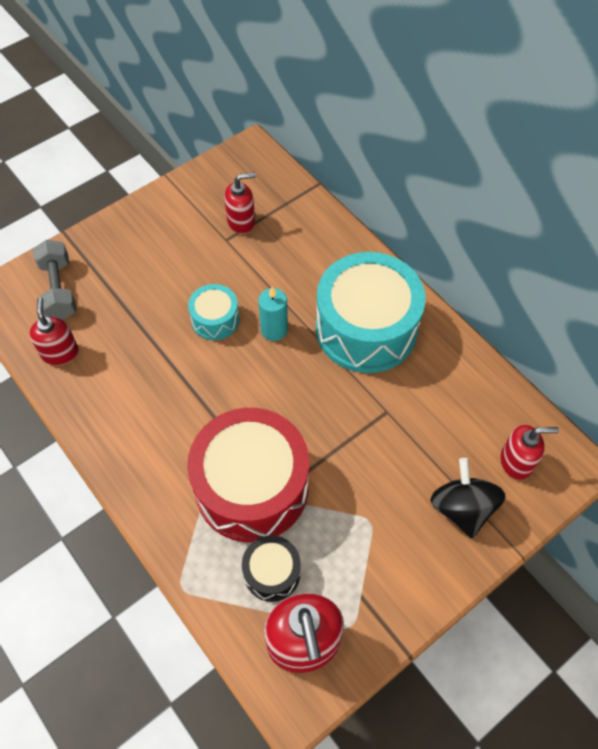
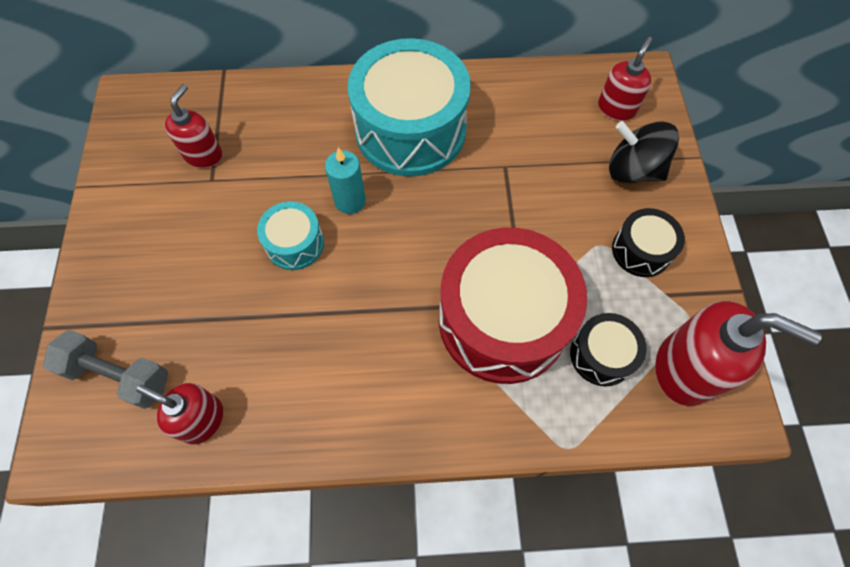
camera: 55 degrees left, 5 degrees up
(387, 554) = (641, 250): none -> black drum

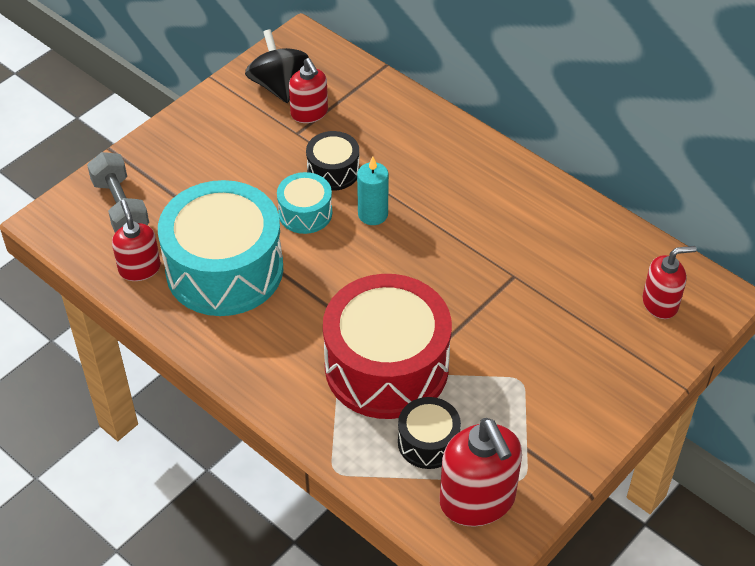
camera: 45 degrees right, 15 degrees down
(203, 155) = (309, 113): red soap dispenser -> red soap dispenser turned 90 degrees clockwise
(410, 130) = (473, 200): turquoise drum -> turquoise drum (224, 269)
(633, 170) = (613, 354): black spinning top -> black spinning top (278, 85)
(641, 250) = (545, 407): black drum -> black drum (333, 171)

